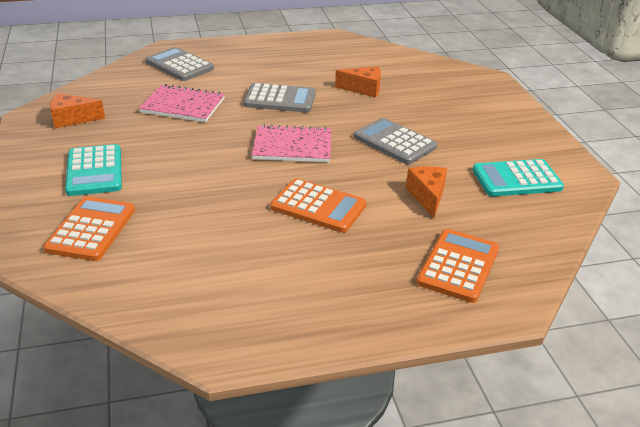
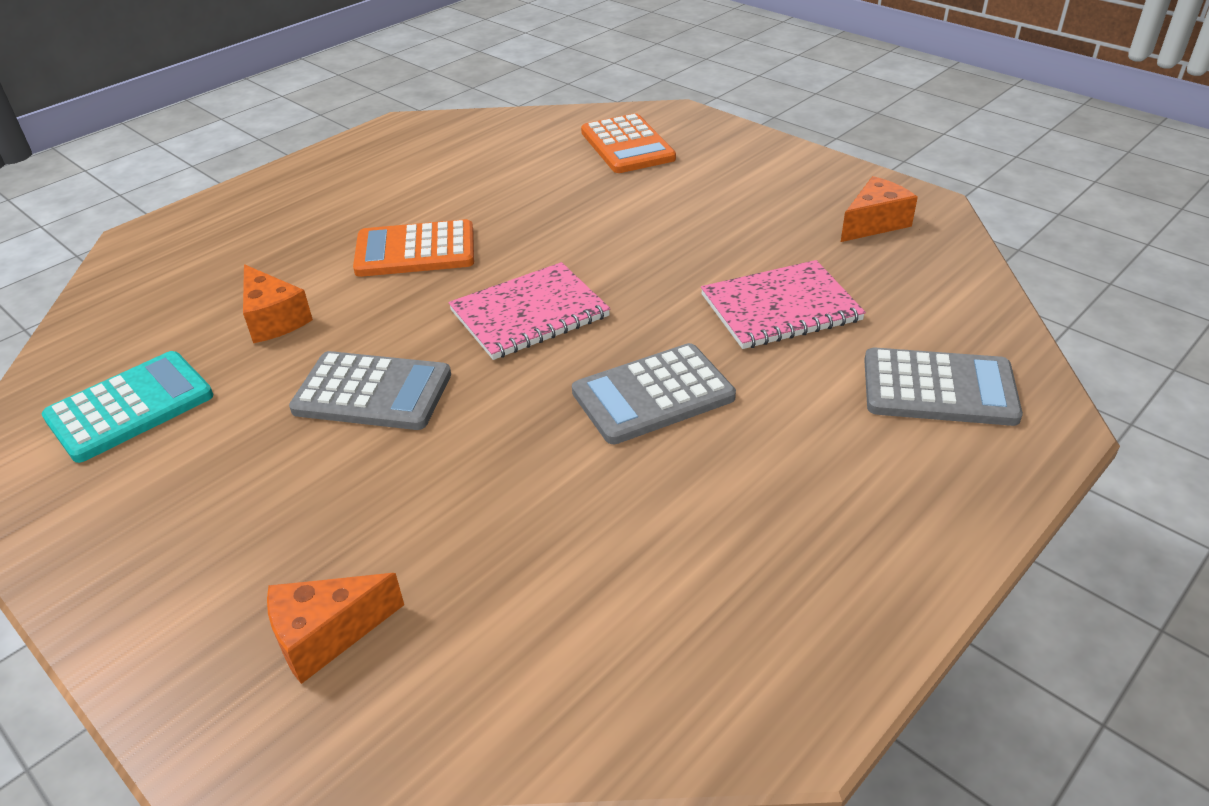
camera: 150 degrees right, 5 degrees up
(94, 171) = (722, 185): turquoise calculator -> none
(363, 89) = (523, 507): orange cheese -> orange cheese (326, 635)
(458, 266) = (205, 253): orange calculator -> none

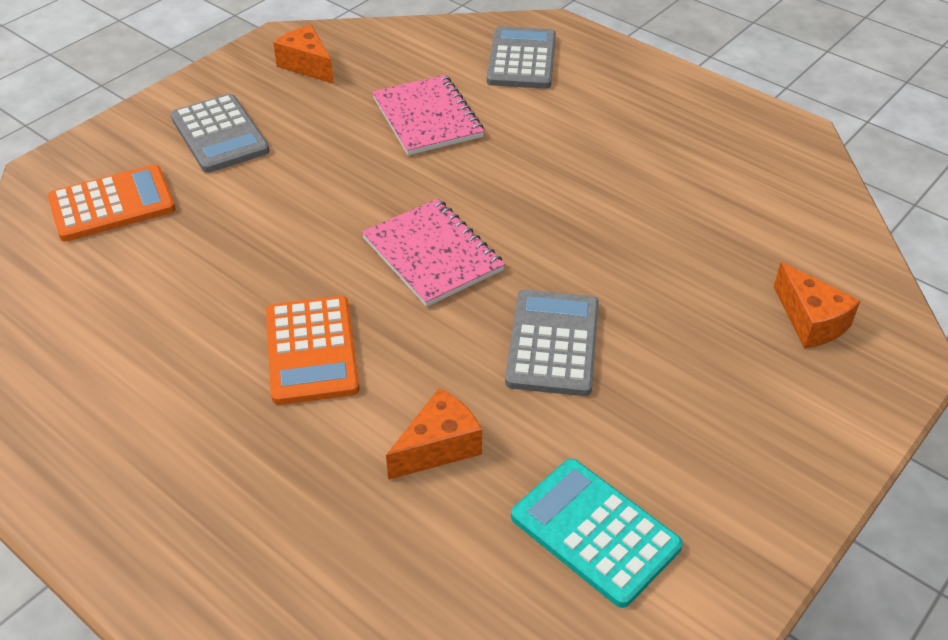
camera: 95 degrees left, 5 degrees up
(653, 395) = (540, 181): grey calculator -> grey calculator (220, 135)

